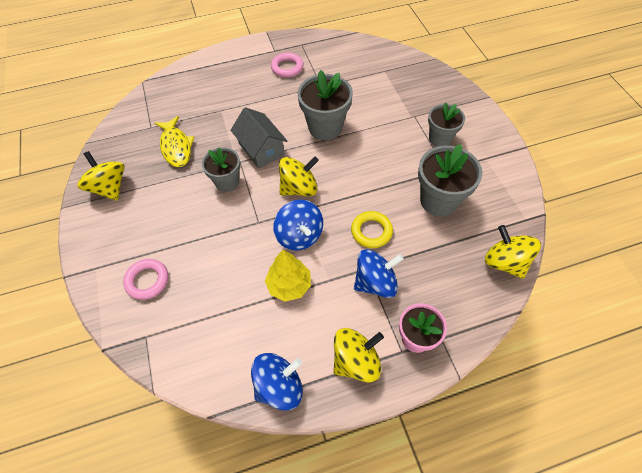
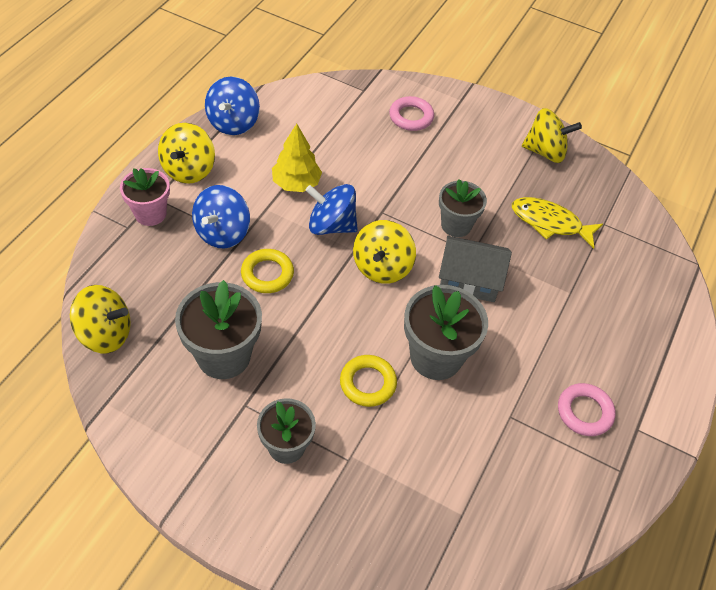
camera: 130 degrees right, 5 degrees down
(372, 138) = (368, 383): none -> yellow ring

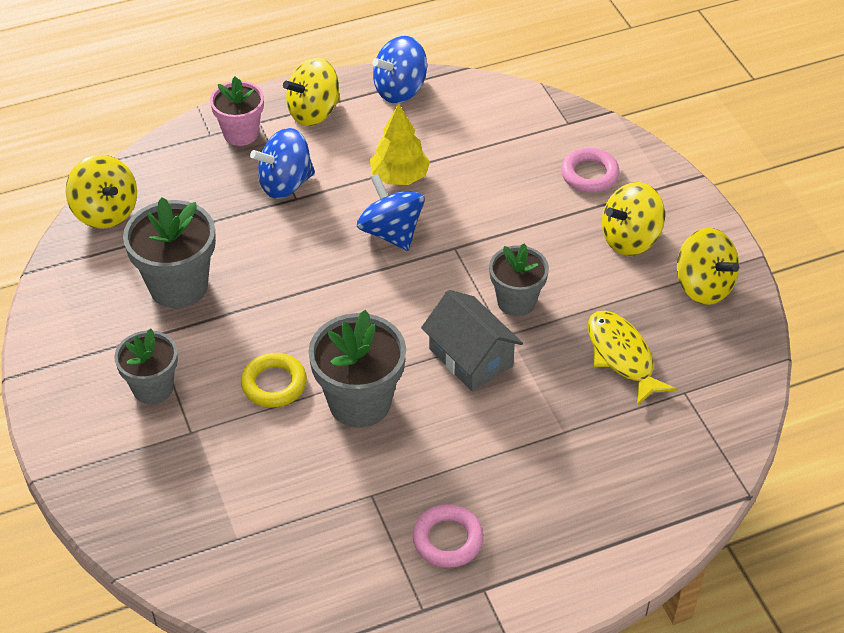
camera: 45 degrees right, 5 degrees down
(267, 274) = (286, 241): yellow ring -> none
(382, 267) = (398, 296): yellow spinning top -> yellow spinning top (630, 239)

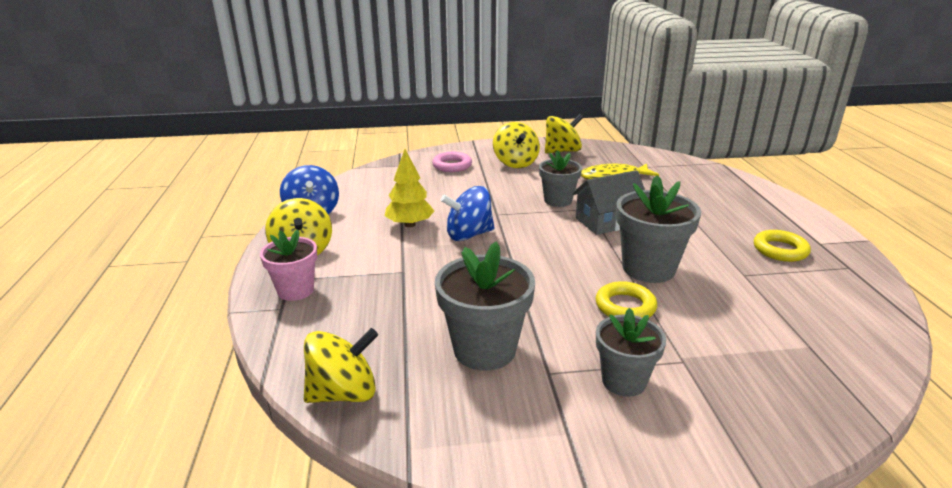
camera: 75 degrees left, 20 degrees down
(285, 184) = (381, 274): blue spinning top -> none
(447, 539) = (780, 250): pink ring -> yellow ring

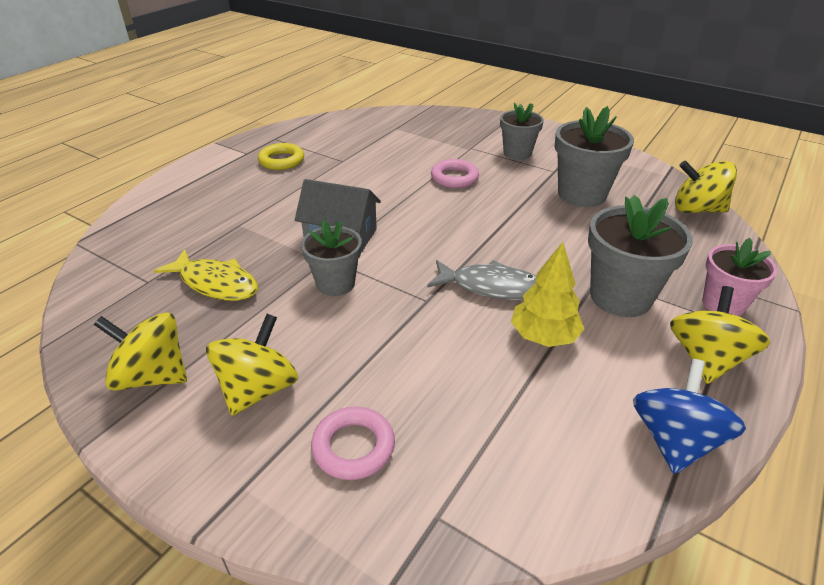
camera: 140 degrees left, 10 degrees up
(469, 235) = (491, 287): blue spinning top -> grey fish
(625, 306) = (454, 178): yellow ring -> pink ring
(648, 268) = (392, 189): grey flower pot -> grey flower pot (620, 297)

